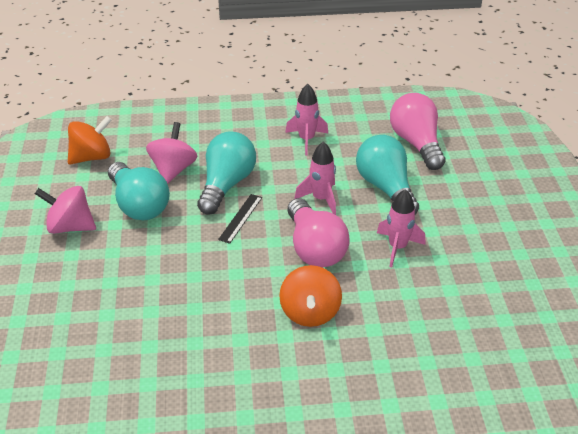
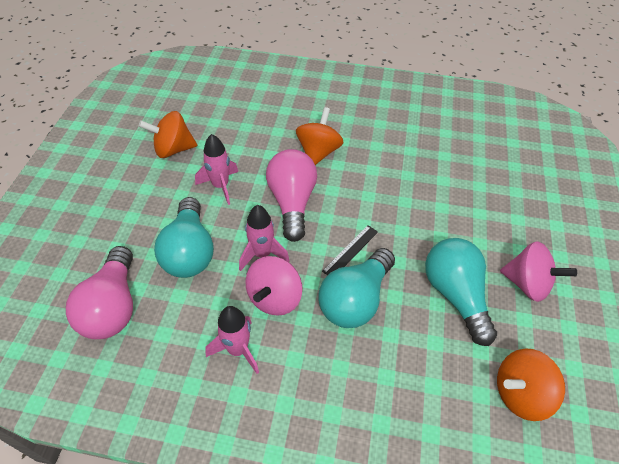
camera: 165 degrees left, 10 degrees up
(173, 169) = (414, 341): pink spinning top -> pink spinning top (274, 298)
(479, 275) = (173, 149): none -> orange spinning top

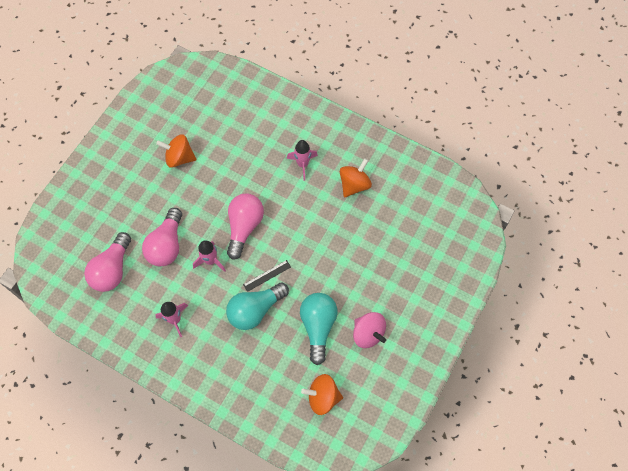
camera: 20 degrees right, 15 degrees up
(189, 252) = (167, 245): turquoise light bulb -> pink light bulb
(220, 186) = (201, 199): pink rocket -> pink rocket (302, 164)
(274, 298) = (207, 293): pink spinning top -> none
(318, 152) = (279, 189): orange spinning top -> orange spinning top (354, 184)

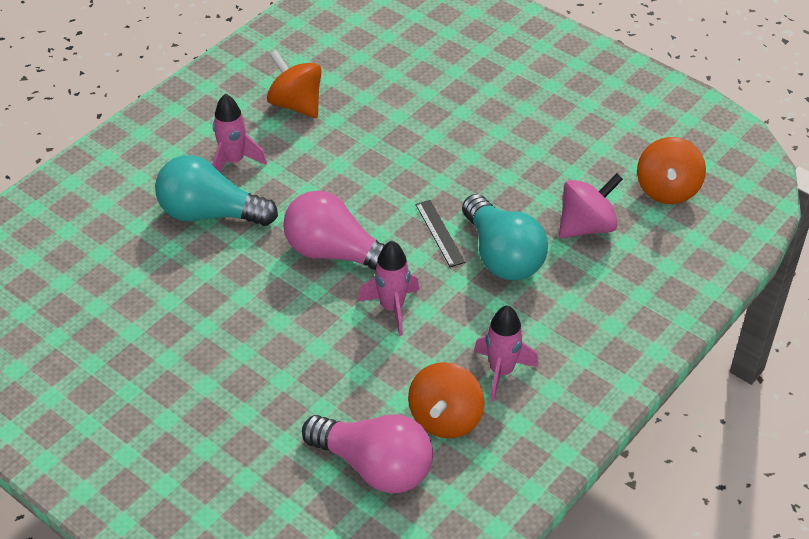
camera: 80 degrees left, 20 degrees down
(167, 245) = (343, 372): pink light bulb -> none
(179, 158) = (153, 335): orange spinning top -> orange spinning top (445, 418)
(318, 326) = (545, 180): turquoise light bulb -> turquoise light bulb (210, 213)
(368, 333) = (566, 125): pink spinning top -> pink spinning top (586, 226)

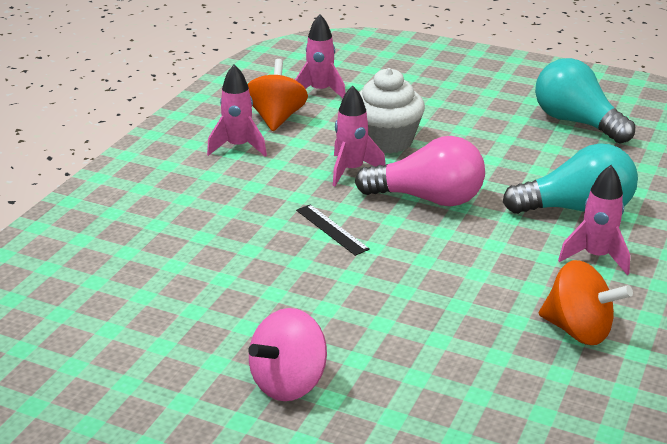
camera: 165 degrees right, 15 degrees down
(335, 349) = (386, 141): none -> white cupcake
(375, 467) = (320, 92): pink light bulb -> pink rocket
(502, 256) = (259, 221): turquoise light bulb -> turquoise light bulb (576, 122)
(586, 226) = (172, 259): pink spinning top -> pink spinning top (289, 383)
(667, 190) = (75, 309): orange spinning top -> none

